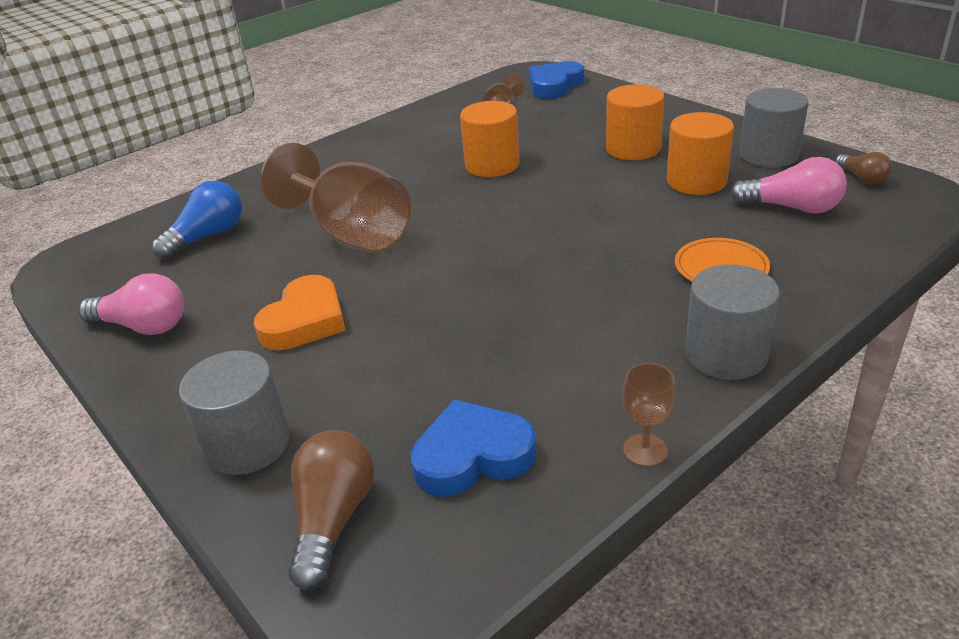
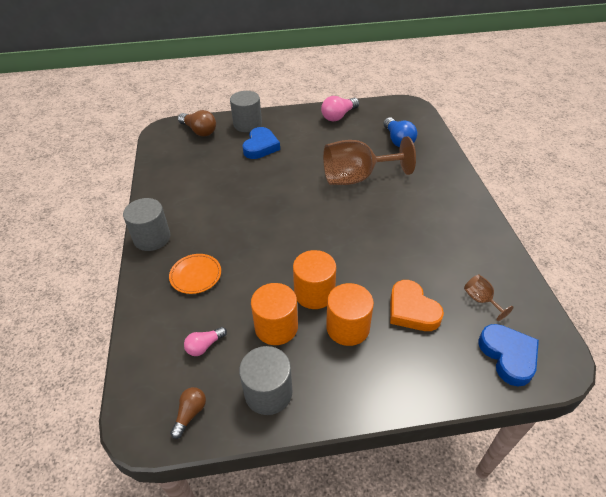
camera: 120 degrees right, 10 degrees up
(305, 321) = (300, 149): orange heart -> orange heart (412, 310)
(472, 456) = (188, 160): blue heart -> blue heart (260, 146)
(492, 165) = (387, 252): orange cylinder -> orange cylinder (314, 293)
(645, 450) = (144, 193): brown goblet -> none
(792, 208) = (204, 346): pink light bulb -> pink light bulb, size x0.61
(862, 178) = (190, 414): brown light bulb -> brown light bulb turned 105 degrees clockwise

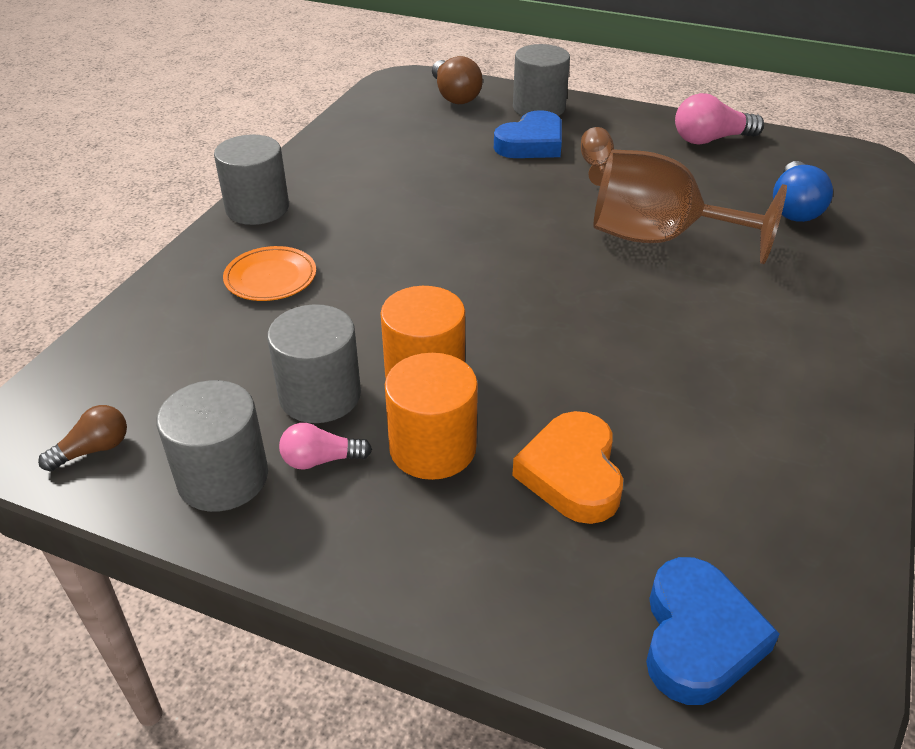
camera: 30 degrees right, 5 degrees down
(204, 346) = (195, 373): pink light bulb -> pink light bulb (321, 460)
(276, 327) = (320, 395): orange cylinder -> grey cylinder
(481, 300) = (727, 519): brown goblet -> brown goblet (596, 166)

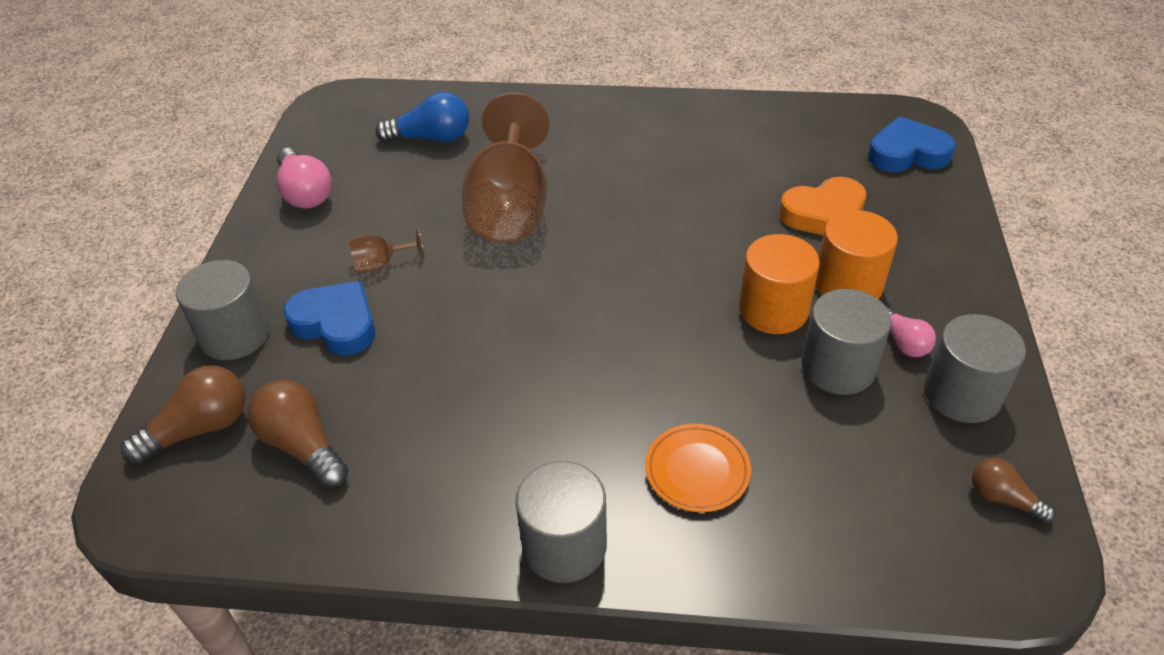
camera: 105 degrees left, 5 degrees up
(416, 126) = (303, 445): none -> brown light bulb

